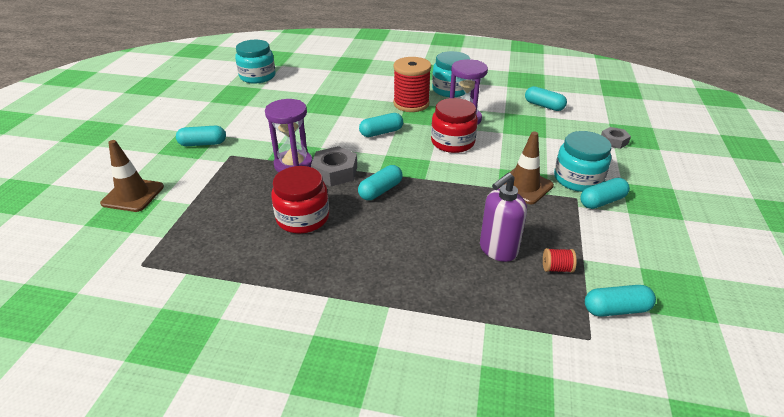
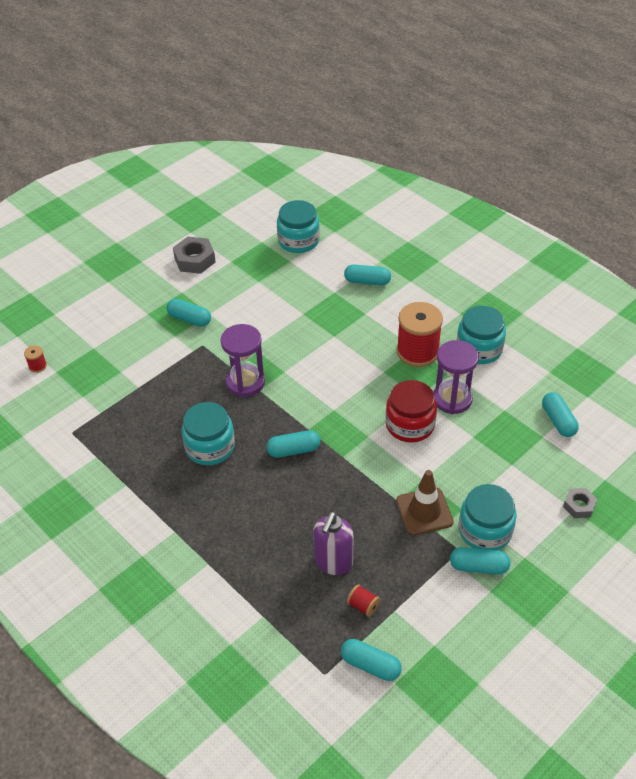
camera: 35 degrees right, 10 degrees up
(57, 228) = (37, 366): none -> red spool
(133, 195) = (103, 356): brown traffic cone -> none
(303, 218) = (210, 447): red jar -> turquoise jar
(335, 172) = (272, 409): grey nut -> grey nut (195, 260)
(381, 132) = (353, 379): turquoise capsule -> turquoise capsule (367, 281)
(497, 250) = (333, 562): purple soap dispenser -> purple soap dispenser turned 60 degrees counterclockwise

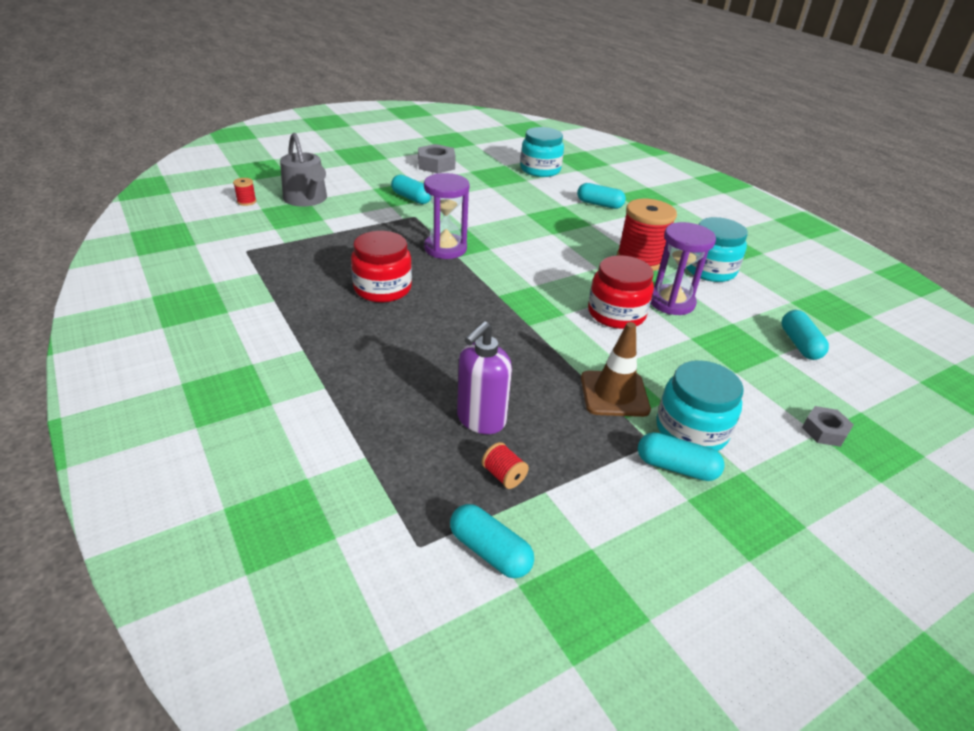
camera: 10 degrees right, 10 degrees down
(92, 347) = (307, 199): none -> grey watering can
(210, 447) = (382, 288): turquoise jar -> red jar
(293, 450) = (474, 309): turquoise capsule -> none

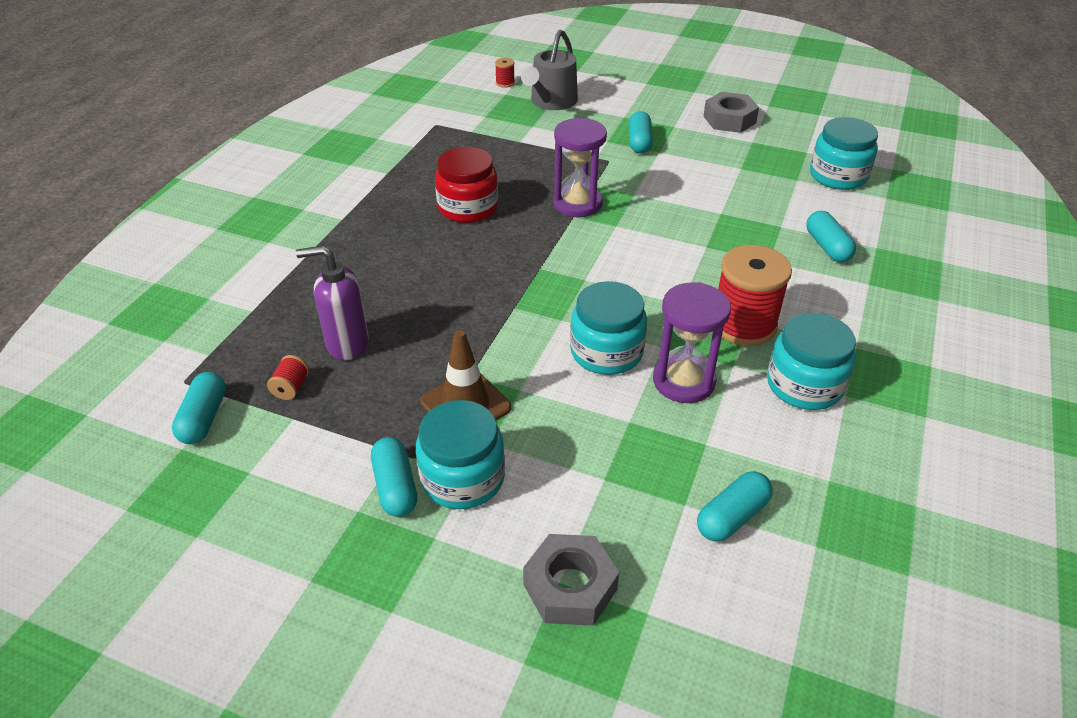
camera: 55 degrees right, 5 degrees up
(616, 314) = (606, 352): red jar -> turquoise jar
(824, 431) = (570, 587): grey nut -> grey nut, size x1.62

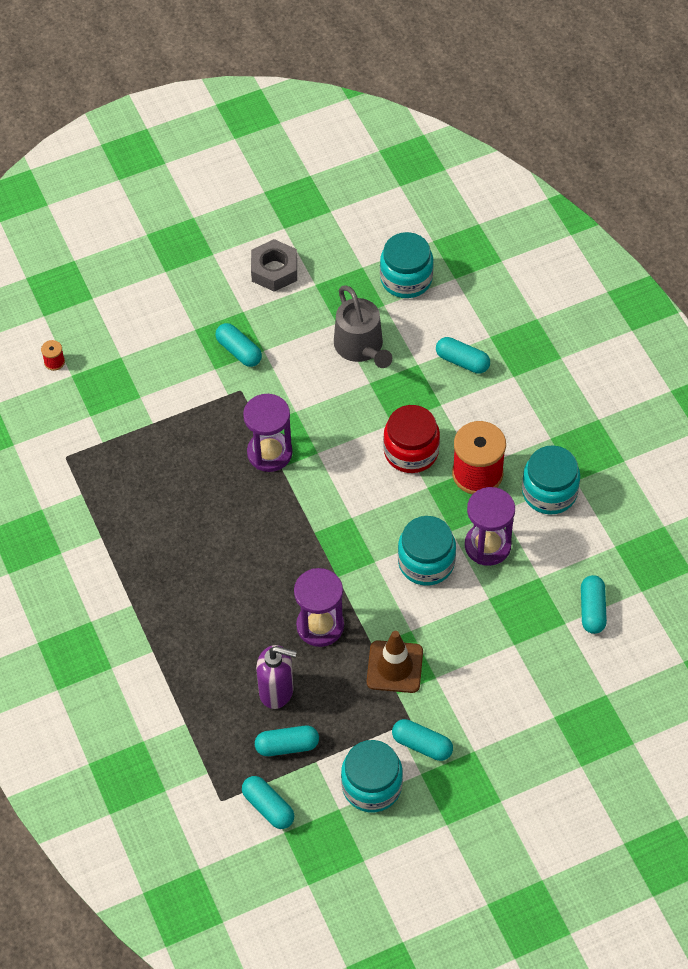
camera: 45 degrees left, 15 degrees up
(291, 387) = (287, 746): red spool -> turquoise capsule
(347, 344) = (277, 691): purple soap dispenser -> purple soap dispenser turned 120 degrees counterclockwise
(450, 328) = (320, 626): none -> purple hourglass
(462, 478) = (447, 709): turquoise jar -> turquoise jar (372, 786)
(468, 207) = (202, 520): red jar -> red jar (411, 451)
(551, 102) = (120, 356): grey watering can -> grey watering can (361, 347)
(570, 587) = (561, 714): grey nut -> none

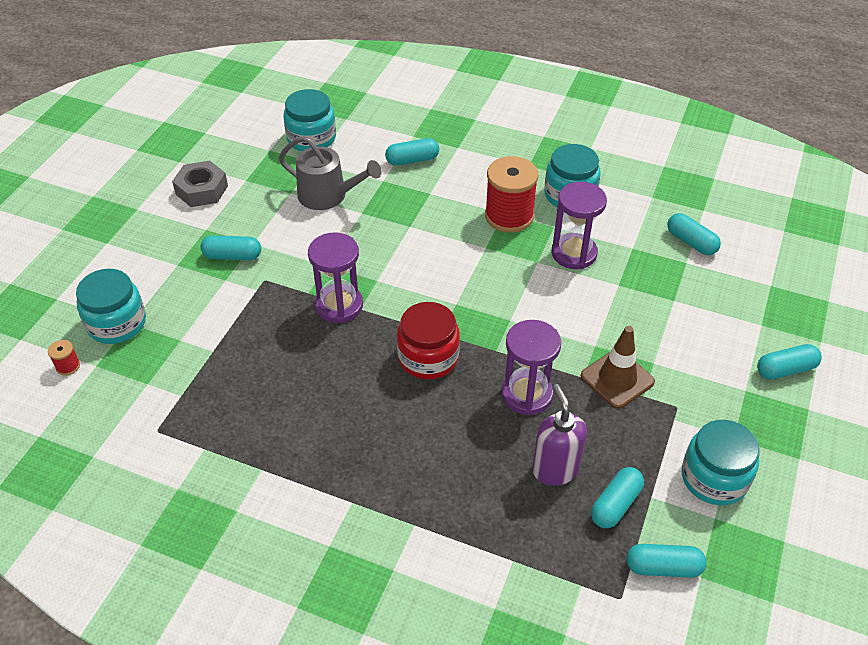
camera: 45 degrees left, 10 degrees down
(277, 691) = (555, 469): purple soap dispenser -> purple soap dispenser turned 75 degrees counterclockwise
(411, 451) = (445, 233): red jar -> red jar (428, 357)
(422, 745) = (707, 417): turquoise capsule -> turquoise capsule (785, 369)
(426, 562) = (547, 293): turquoise jar -> turquoise jar (117, 323)

